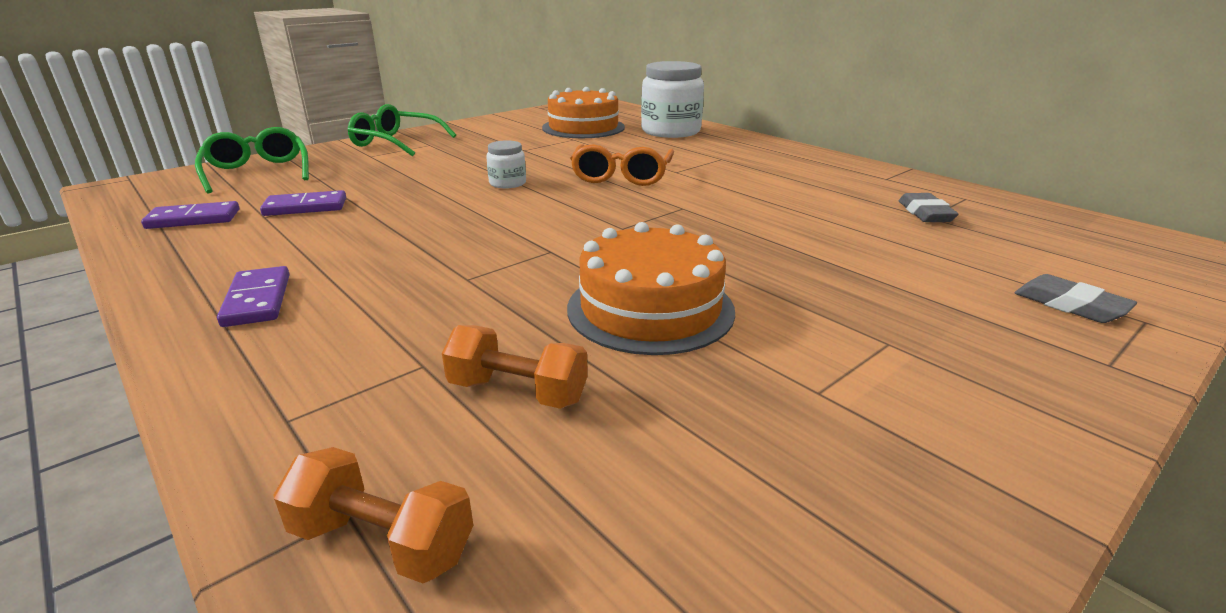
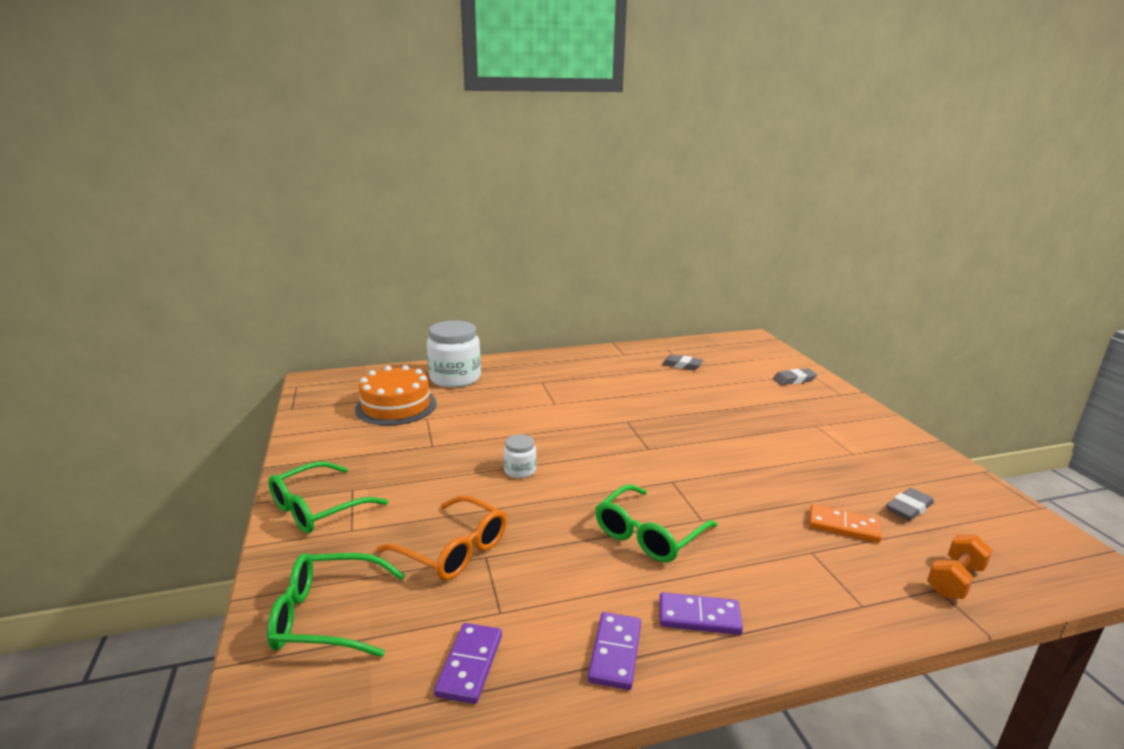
camera: 65 degrees left, 5 degrees down
(305, 207) = (493, 583): purple domino -> purple domino (615, 652)
(415, 254) = (649, 535): none -> green glasses
(518, 392) = (843, 526): orange dumbbell -> orange domino
(622, 176) = (546, 423): orange glasses -> orange glasses (453, 549)
(643, 474) = (908, 508): none -> grey eraser
(650, 308) = (766, 469): orange cake -> none

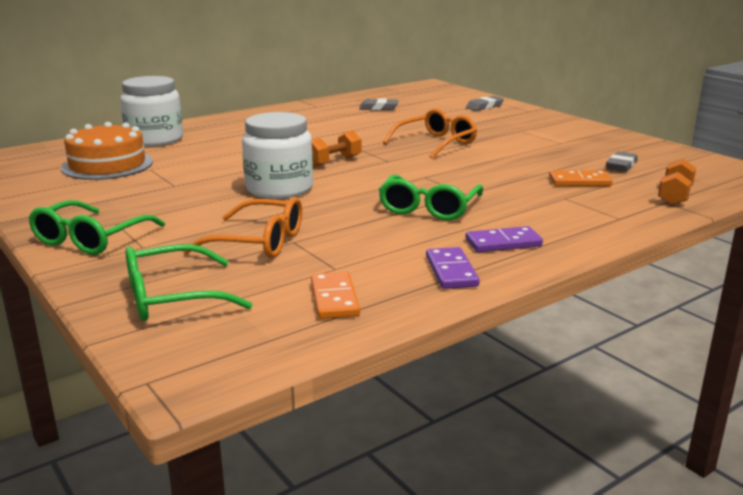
camera: 20 degrees left, 0 degrees up
(470, 665) = (334, 299): purple domino -> orange domino
(520, 470) = (279, 189): white jar -> white jar, size x2.07
(594, 439) = (334, 162): none -> orange dumbbell
(712, 430) = (436, 143): none -> orange glasses

